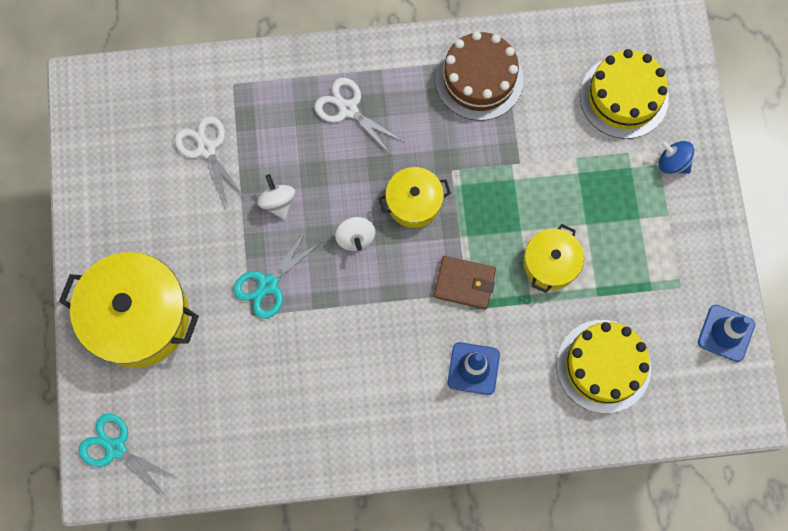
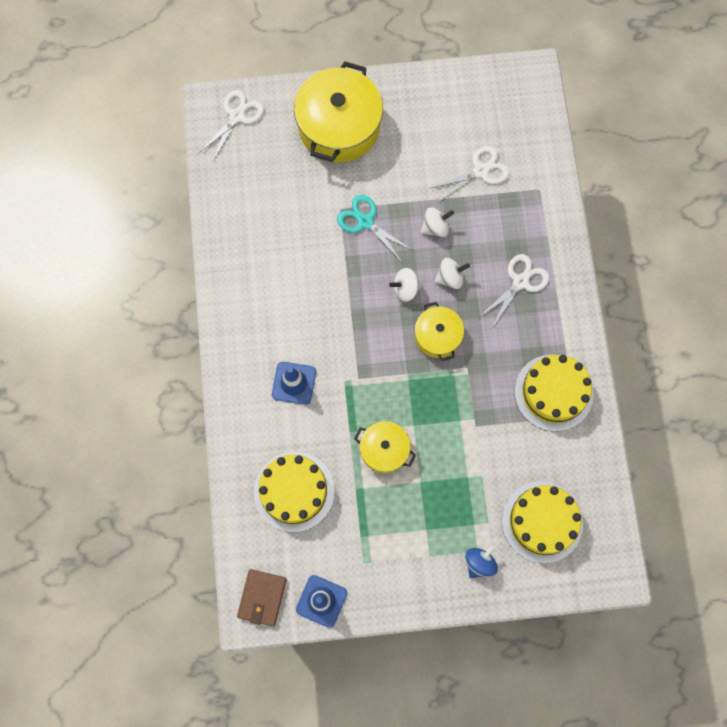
camera: 90 degrees right, 0 degrees up
(115, 448) = (237, 116): turquoise scissors -> white scissors
(342, 187) = (450, 278): none -> white spinning top
(464, 283) = (366, 377): brown wallet -> brown wallet (262, 597)
(479, 79) = (553, 392): brown cake -> yellow cake

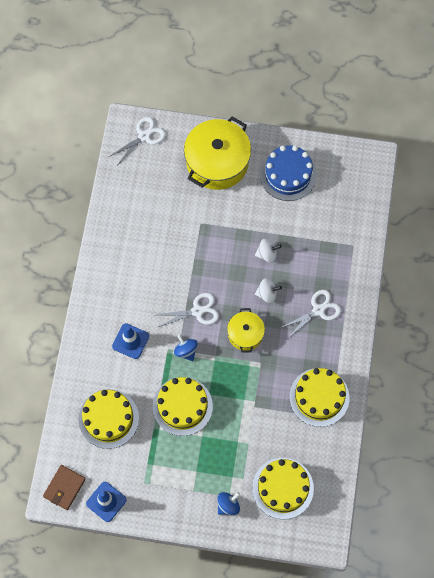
camera: 15 degrees right, 5 degrees down
(365, 222) = (216, 237): turquoise scissors -> none
(368, 377) = (186, 351): none -> blue spinning top
(384, 450) = (182, 406): yellow pot -> yellow cake
(405, 289) = (232, 294): white spinning top -> none
(432, 121) = (288, 175): none -> blue cake
(480, 171) = (313, 221): white scissors -> white scissors (197, 311)

